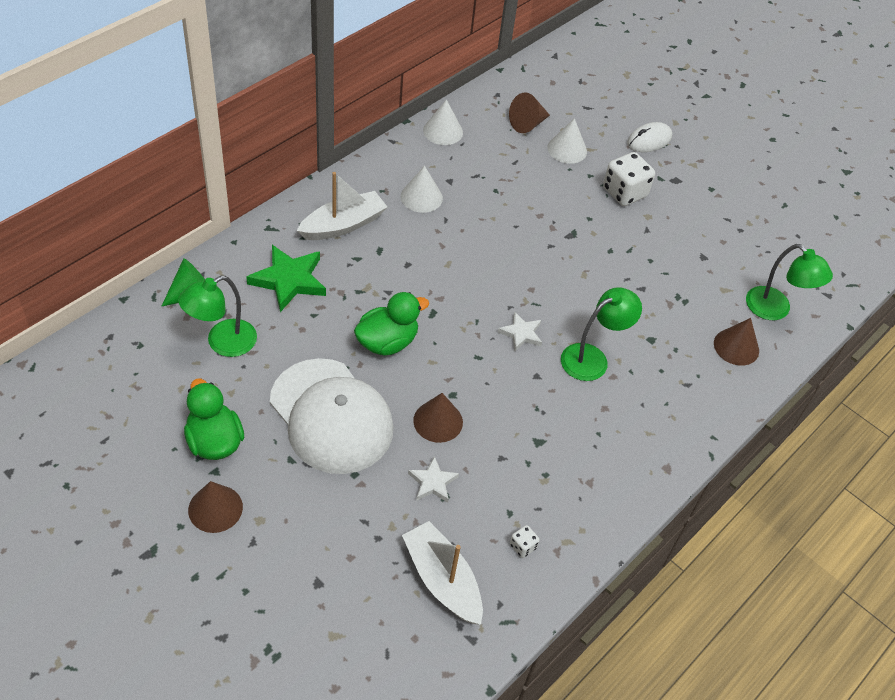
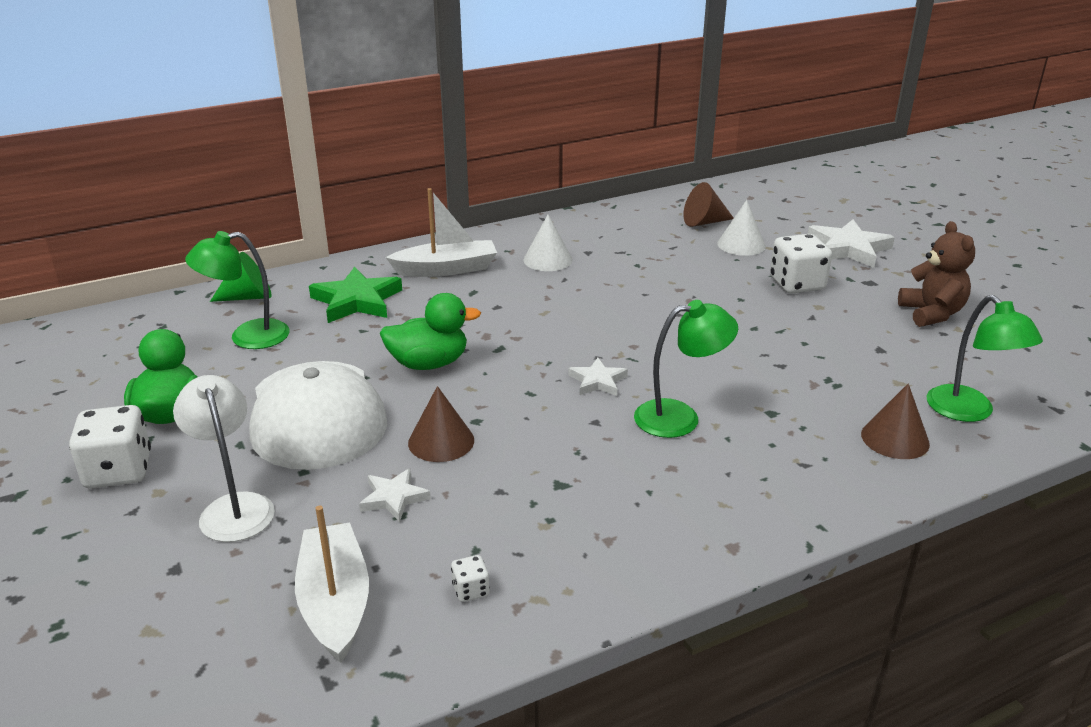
camera: 25 degrees right, 20 degrees down
(215, 508) = (118, 471): brown cone -> white dice
(325, 520) = (234, 507): none -> white lamp
(443, 131) = (603, 217): white cone -> none
(649, 140) = (848, 248): white mouse -> white star
(727, 209) = (931, 314): none -> brown teddy bear

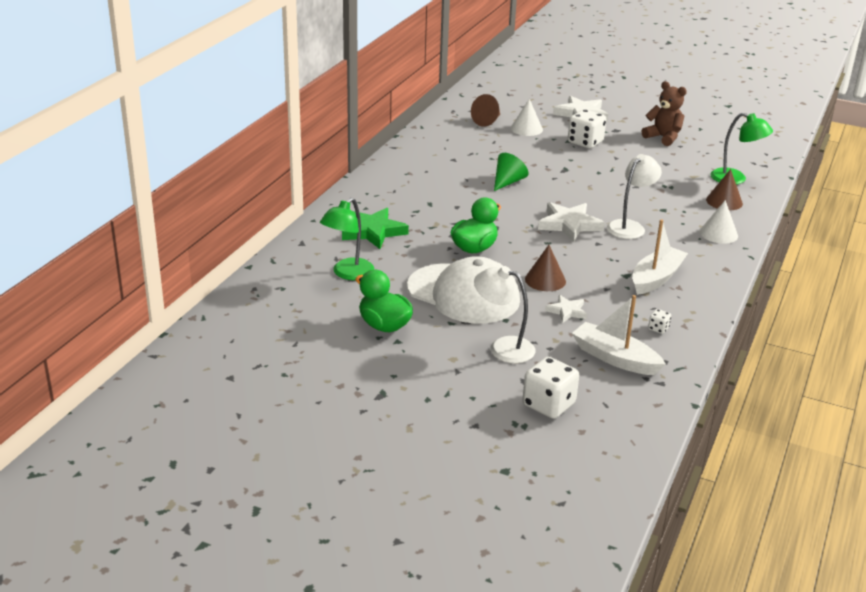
camera: 40 degrees left, 0 degrees up
(118, 471) = (414, 360): white dice -> white dice (548, 404)
(248, 297) = (302, 253): green cone -> green cone (508, 182)
(446, 269) = (391, 196): white boat -> white boat (656, 278)
(548, 260) = (439, 171): white cone -> white cone (718, 234)
(598, 381) = (569, 225): white star -> white star, size x1.76
(680, 417) = (630, 226): green lamp -> white lamp

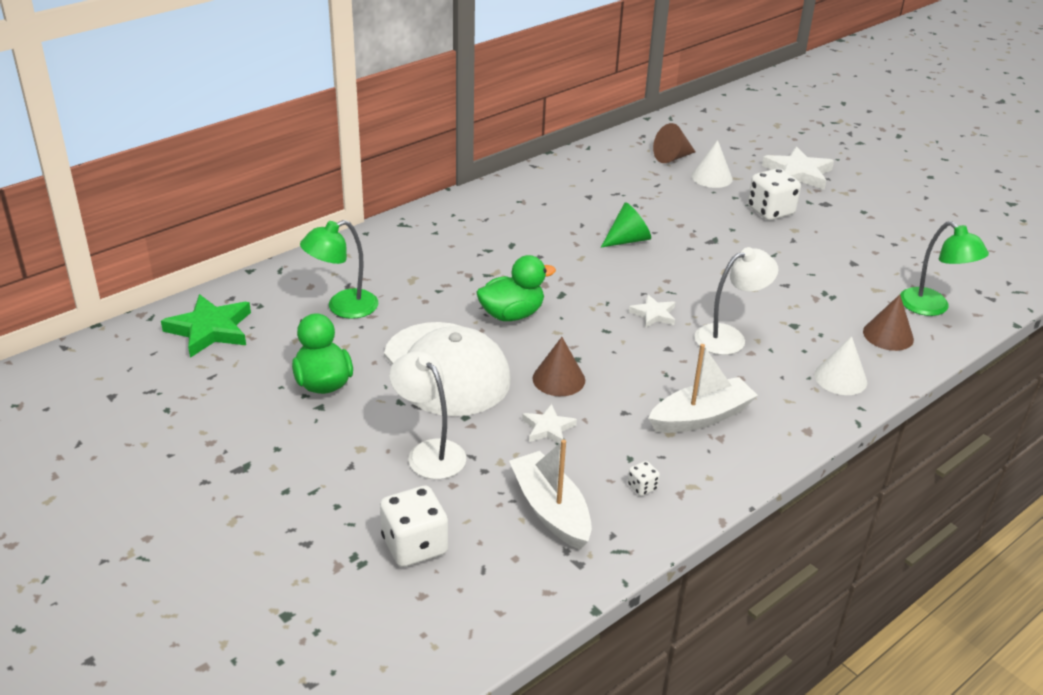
camera: 25 degrees right, 5 degrees up
(373, 231) = (417, 263): green star -> green star (210, 329)
(569, 225) = (653, 314): white star -> white star, size x0.57
(663, 137) = (880, 227): brown teddy bear -> none

